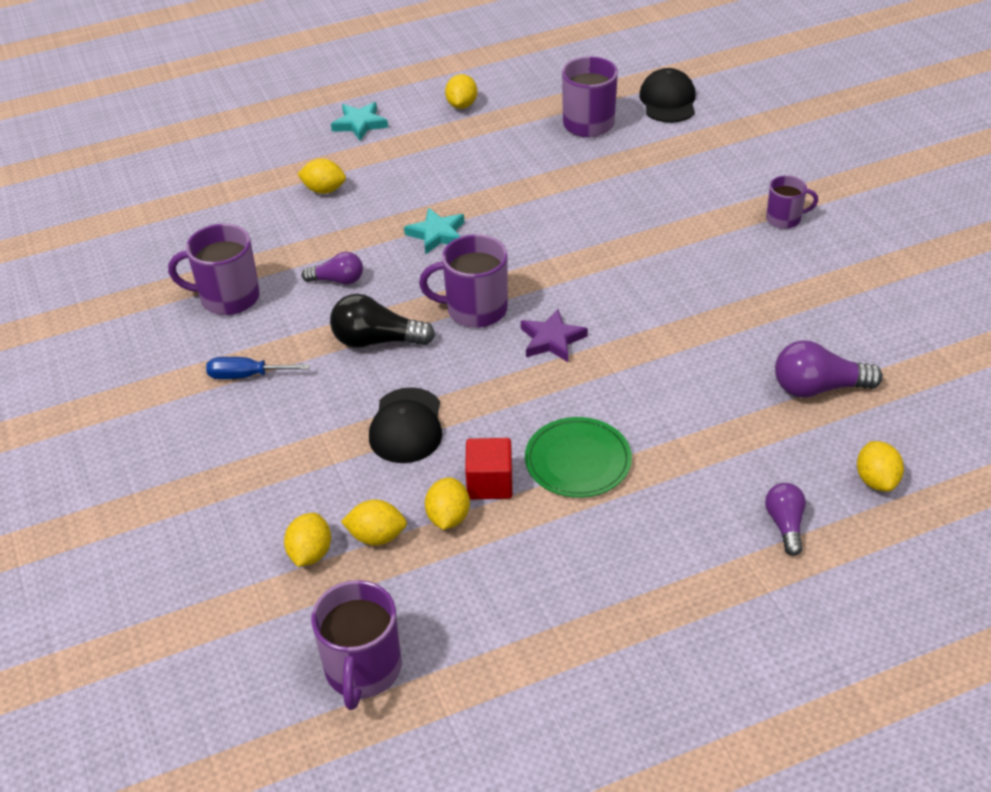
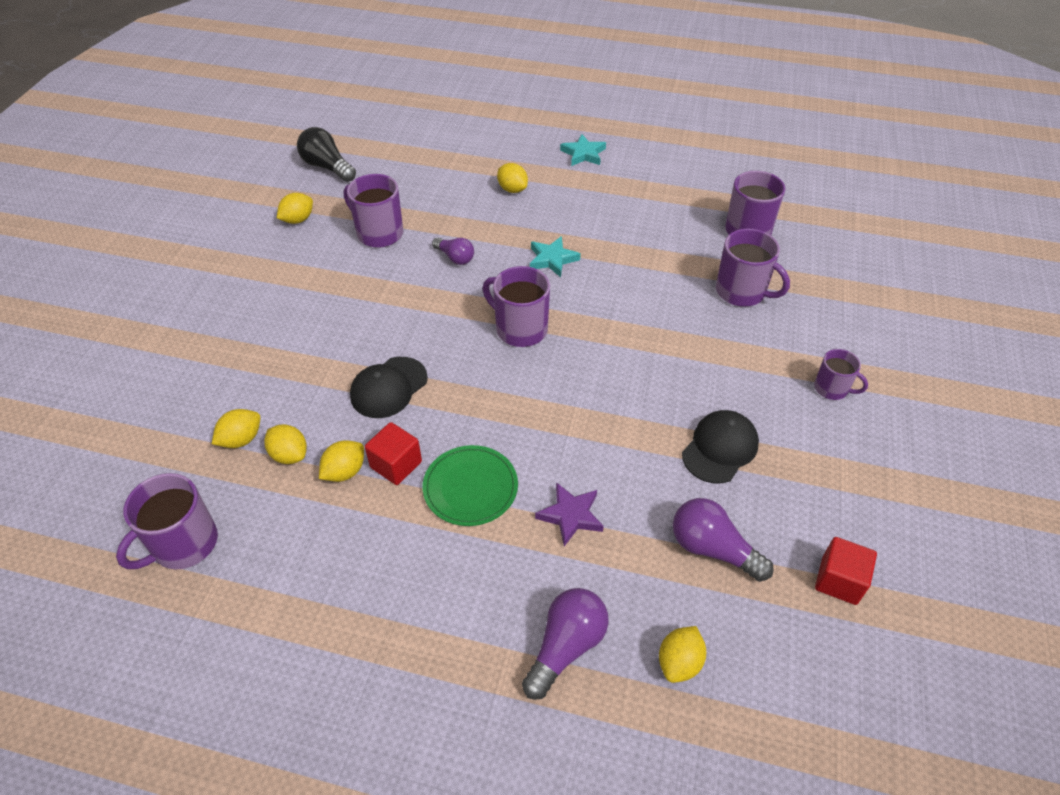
camera: 35 degrees right, 5 degrees up
(246, 375) = (334, 292): blue screwdriver -> none
(376, 341) = (434, 314): black light bulb -> black light bulb (327, 167)
(462, 105) = (667, 172): yellow lemon -> yellow lemon (298, 220)
(552, 340) = (549, 383): purple star -> purple star (571, 515)
(636, 178) = (741, 292): none -> purple mug
(668, 101) = (831, 242): black cap -> black cap (720, 448)
(785, 524) = (566, 647): purple light bulb -> purple light bulb, size x1.56
(925, 355) = (839, 580): none -> red cube

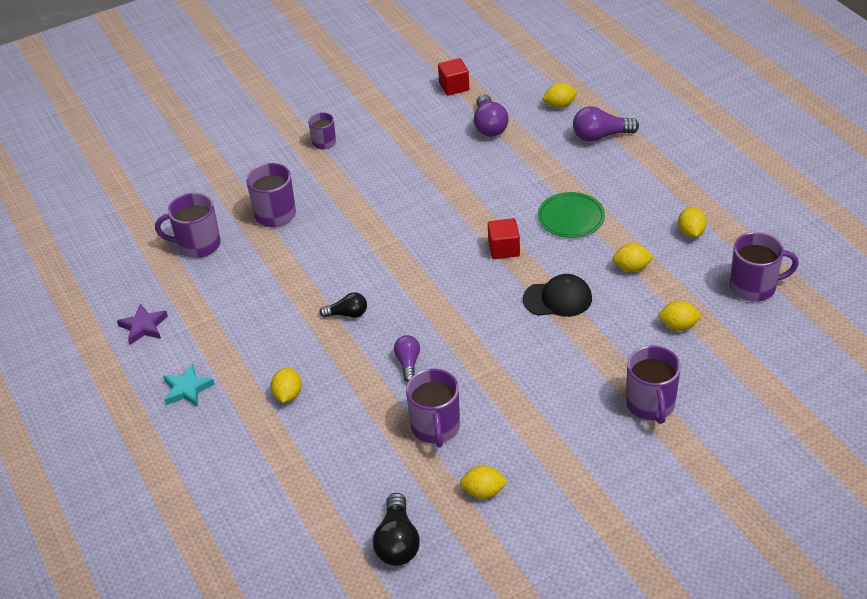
camera: 130 degrees left, 5 degrees down
(289, 455) = (656, 297): yellow lemon -> yellow lemon (691, 232)
(396, 464) = (599, 253): red cube -> red cube (504, 249)
(520, 329) = (434, 281): purple mug -> purple mug (650, 404)
(552, 259) = (347, 314): turquoise star -> black light bulb
(571, 515) = (536, 175): purple star -> purple star (143, 326)
(720, 448) = (422, 155): black cap -> none

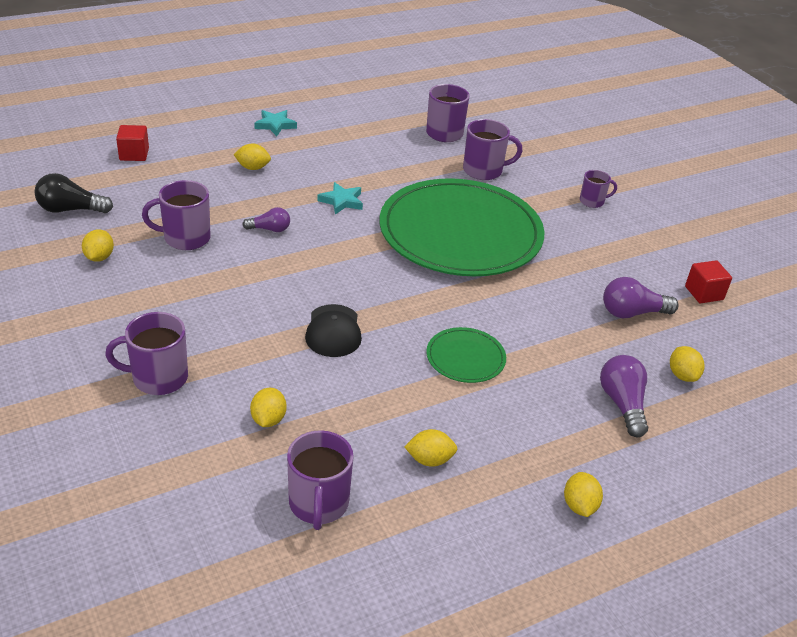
camera: 85 degrees right, 5 degrees down
(143, 326) = (350, 108): purple star -> none
(347, 314) = (341, 201): black light bulb -> turquoise star
(391, 226) = (460, 233): none -> green plate
(504, 249) = (418, 302): red cube -> red cube (134, 154)
(631, 268) = (372, 395): yellow lemon -> yellow lemon (579, 506)

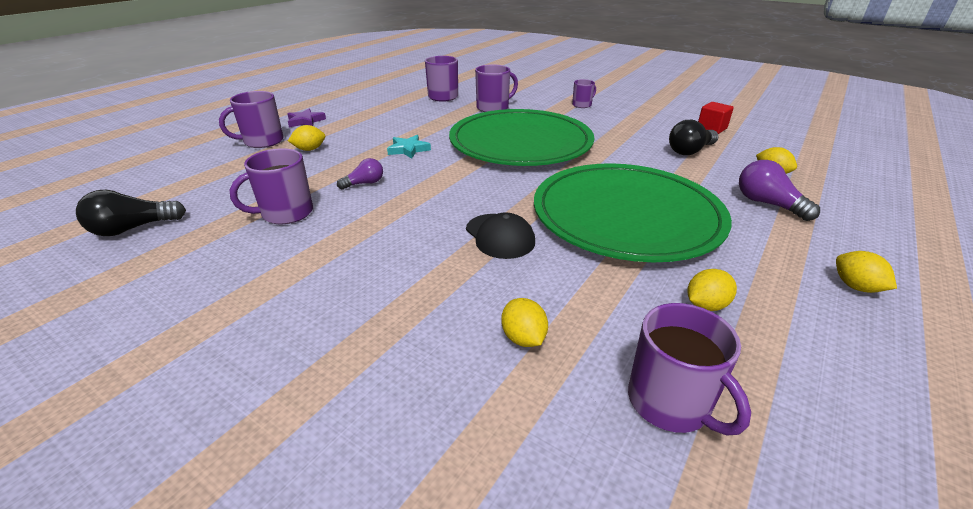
camera: 25 degrees left, 5 degrees down
(99, 257) = (197, 258): yellow lemon -> none
(134, 154) = (181, 169): red cube -> none
(158, 378) = (360, 349): purple mug -> purple mug (262, 141)
(275, 125) = (305, 121): turquoise star -> purple star
(465, 358) = (626, 216): green plate -> green plate, size x2.40
(632, 313) = (690, 151): purple light bulb -> black light bulb

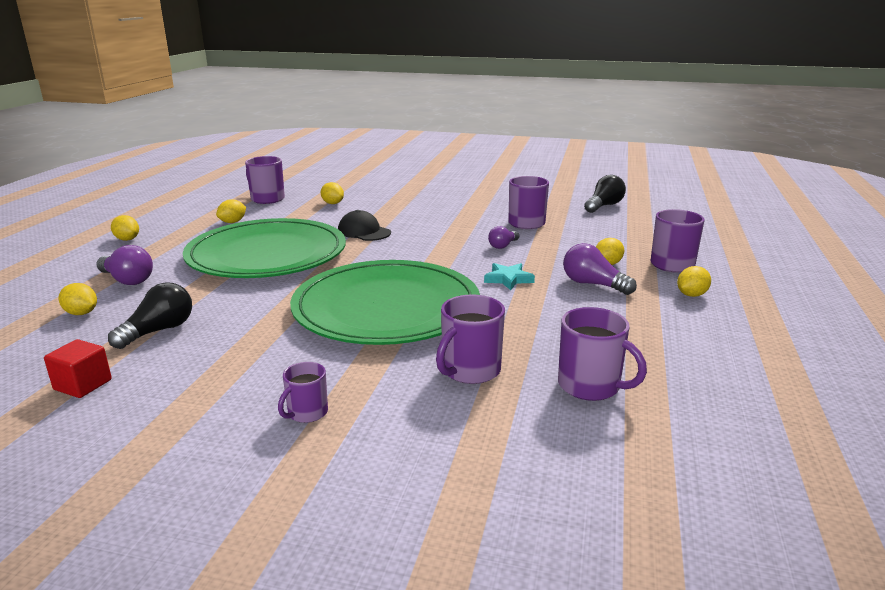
camera: 160 degrees right, 10 degrees down
(305, 121) = (691, 295): purple star -> yellow lemon
(353, 136) = (593, 284): none -> purple light bulb

